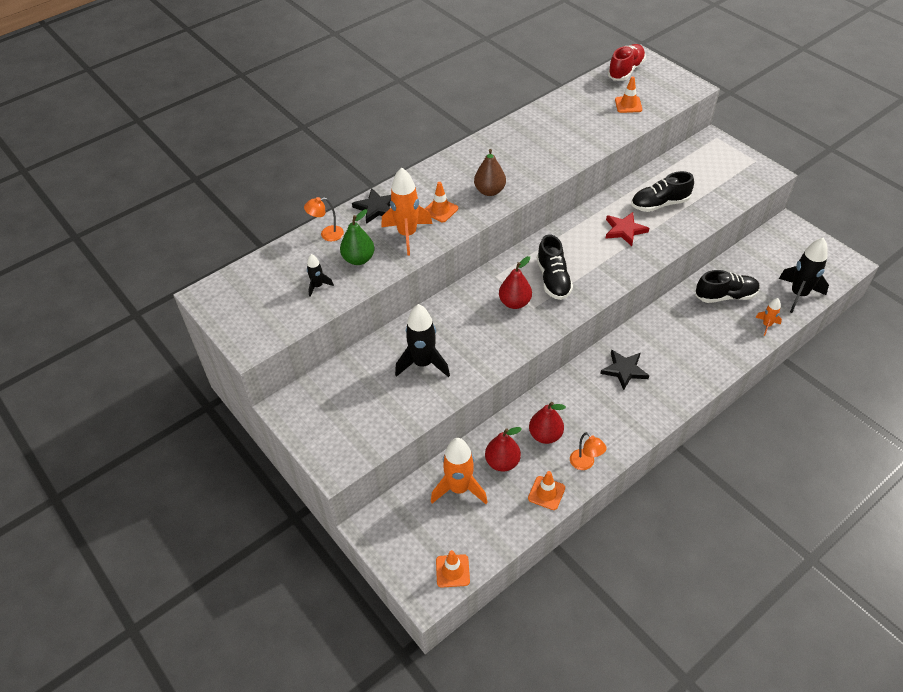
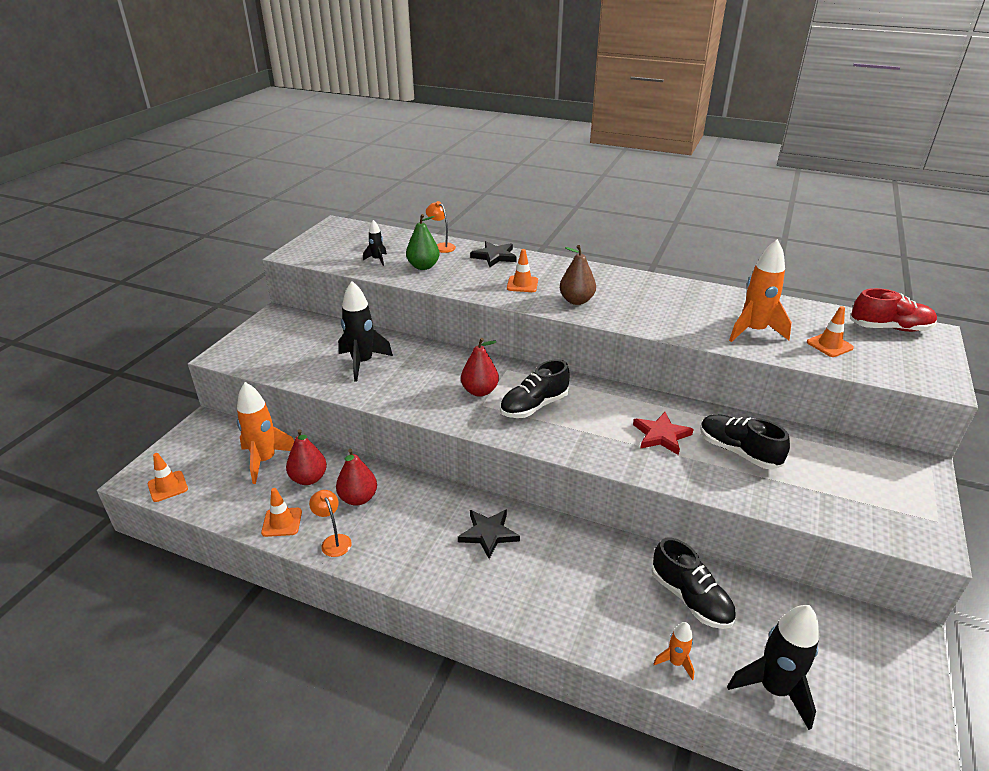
camera: 60 degrees right, 15 degrees down
(407, 234) = (474, 278): orange rocket -> orange rocket (753, 331)
(585, 464) = (334, 541): orange lamp -> orange lamp turned 120 degrees clockwise

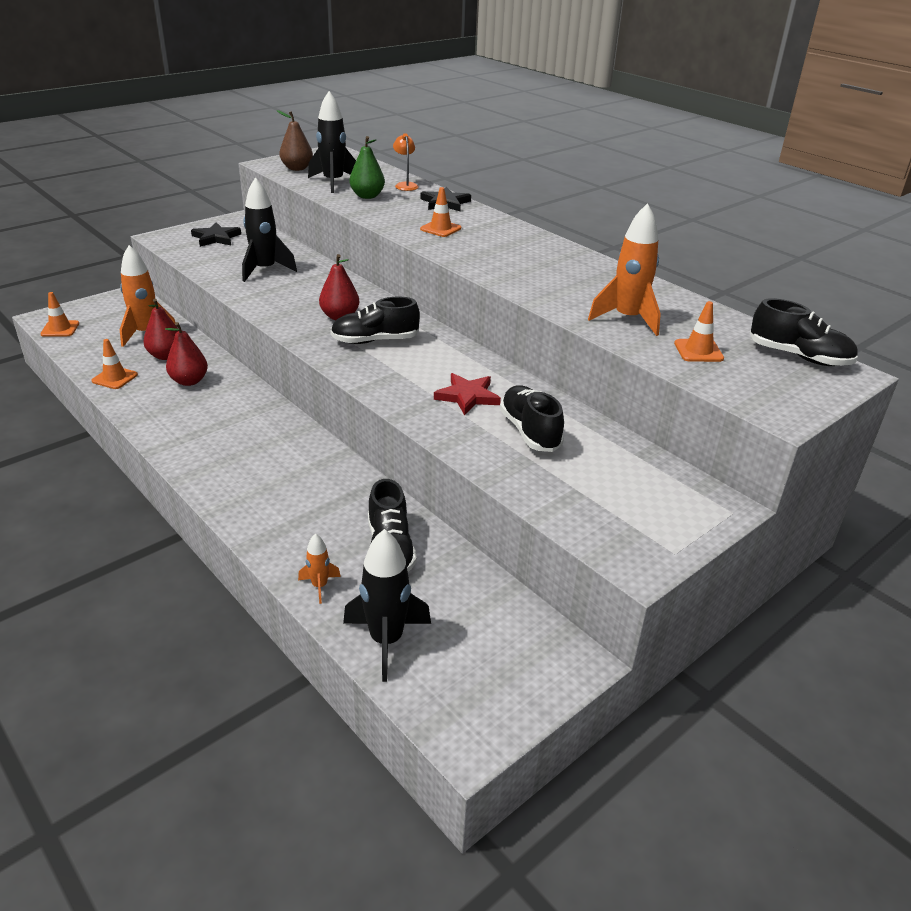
camera: 25 degrees right, 0 degrees up
(334, 541) = (139, 403): orange lamp -> none
(377, 260) = (333, 183): black rocket -> black rocket, size x1.97
(488, 534) = (266, 440): black star -> black star (216, 238)
(576, 300) = (475, 252): brown pear -> brown pear (297, 168)
(889, 328) = (799, 356): red shoe -> black shoe

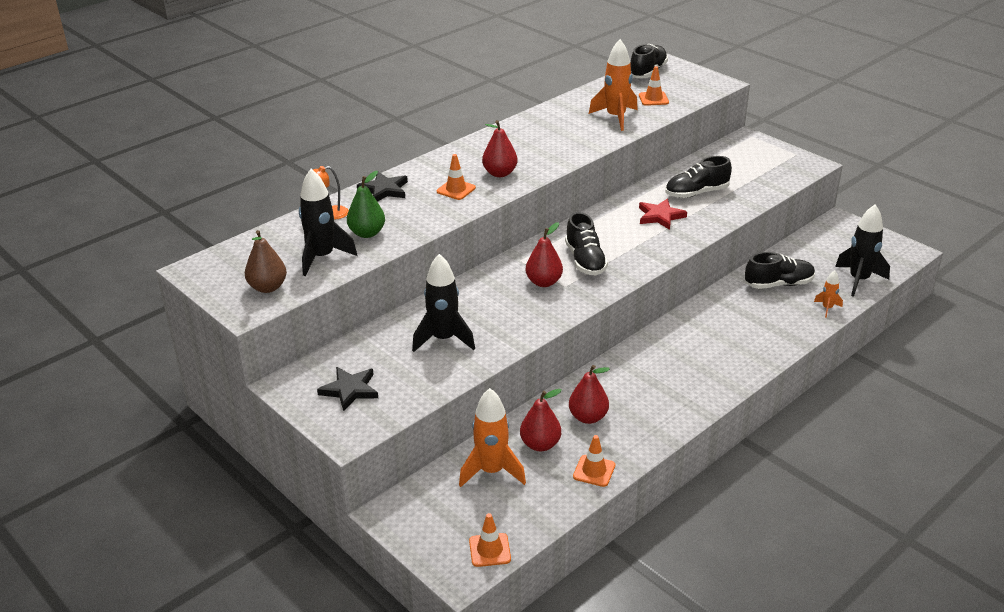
camera: 90 degrees left, 0 degrees up
(473, 248) = (500, 173): none -> red pear

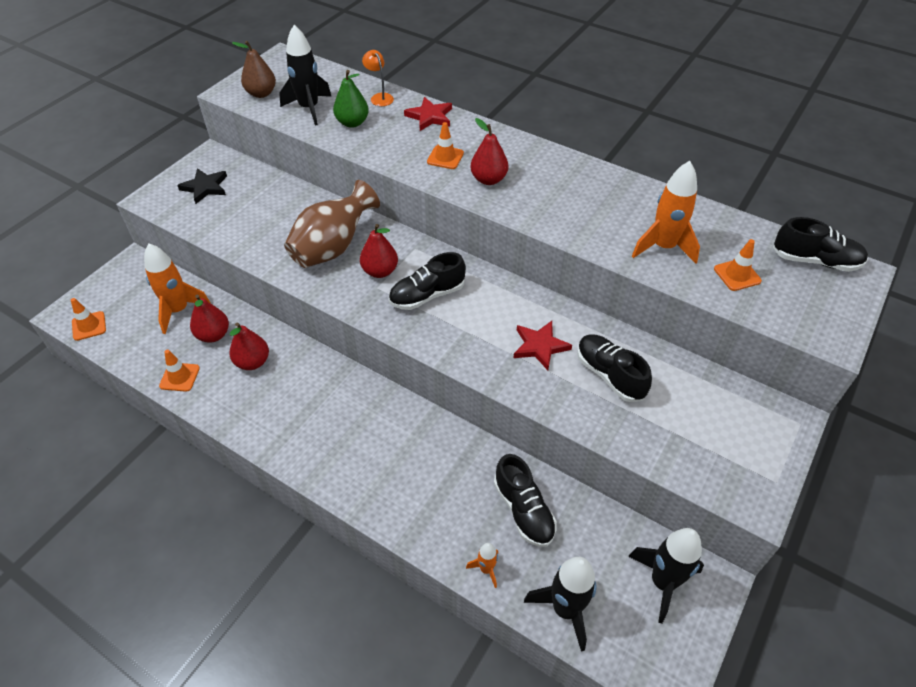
camera: 75 degrees right, 15 degrees up
(384, 190) = (430, 116): black star -> red star
(444, 339) = (277, 223): black rocket -> black rocket (662, 582)
(498, 306) = (333, 248): none -> brown vase

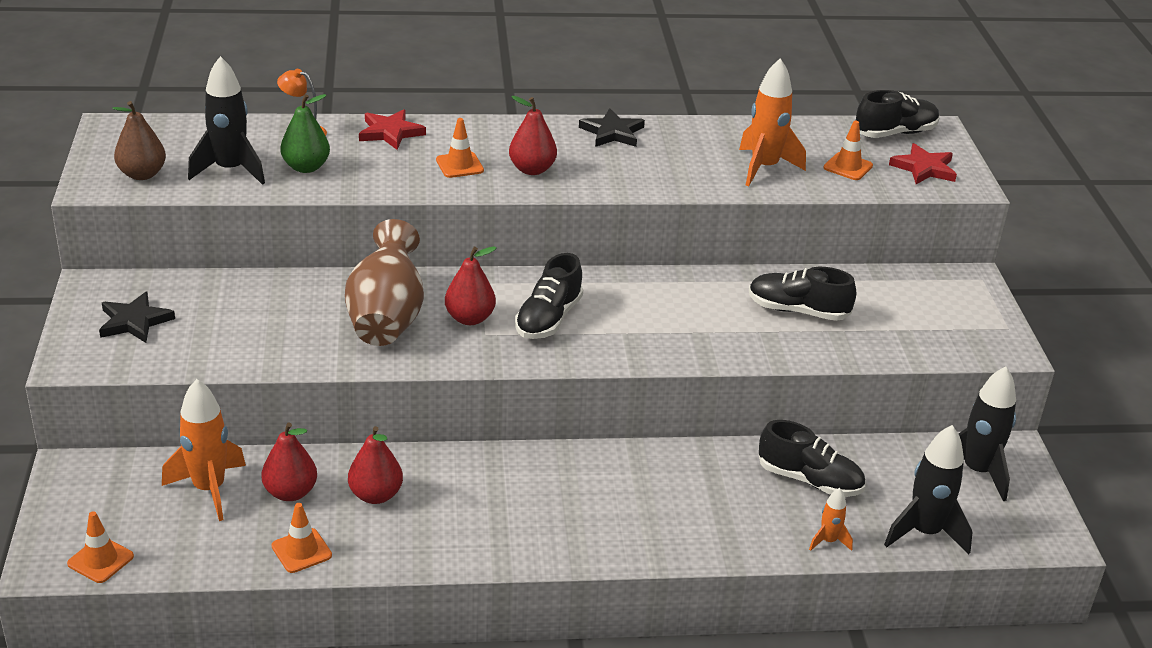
camera: 40 degrees left, 15 degrees down
(540, 346) = (710, 315): red star -> red star (924, 168)
(578, 172) = (612, 132): none -> black star

